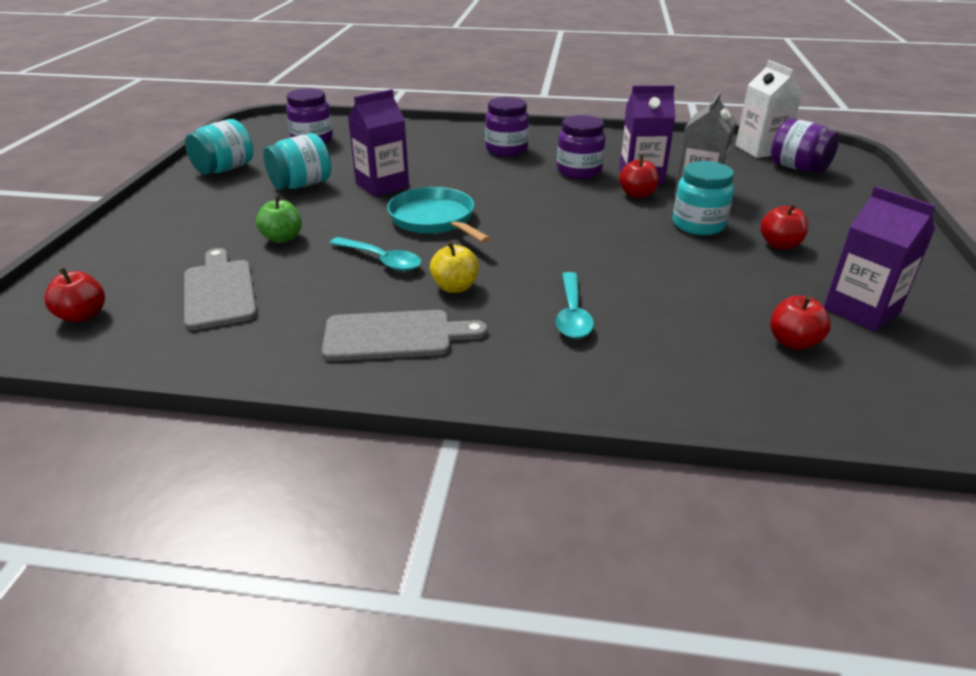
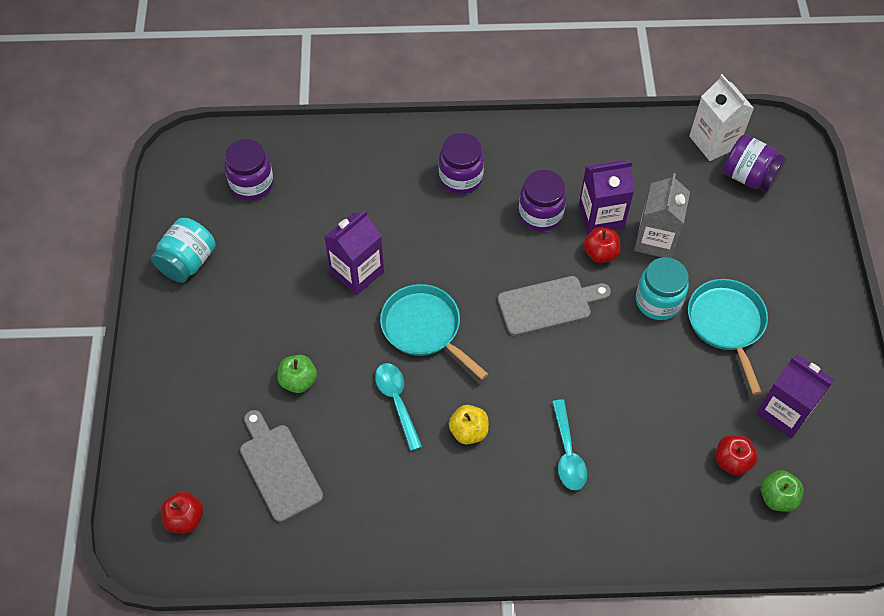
camera: 10 degrees left, 25 degrees up
(301, 185) = (278, 282): turquoise jar -> none
(381, 260) = (397, 401): turquoise spoon -> turquoise spoon turned 135 degrees counterclockwise
(394, 336) = (439, 503): grey cutting board -> grey cutting board (548, 305)
(779, 245) = (726, 324): red apple -> turquoise pan
(863, 380) = (777, 497): none -> green apple

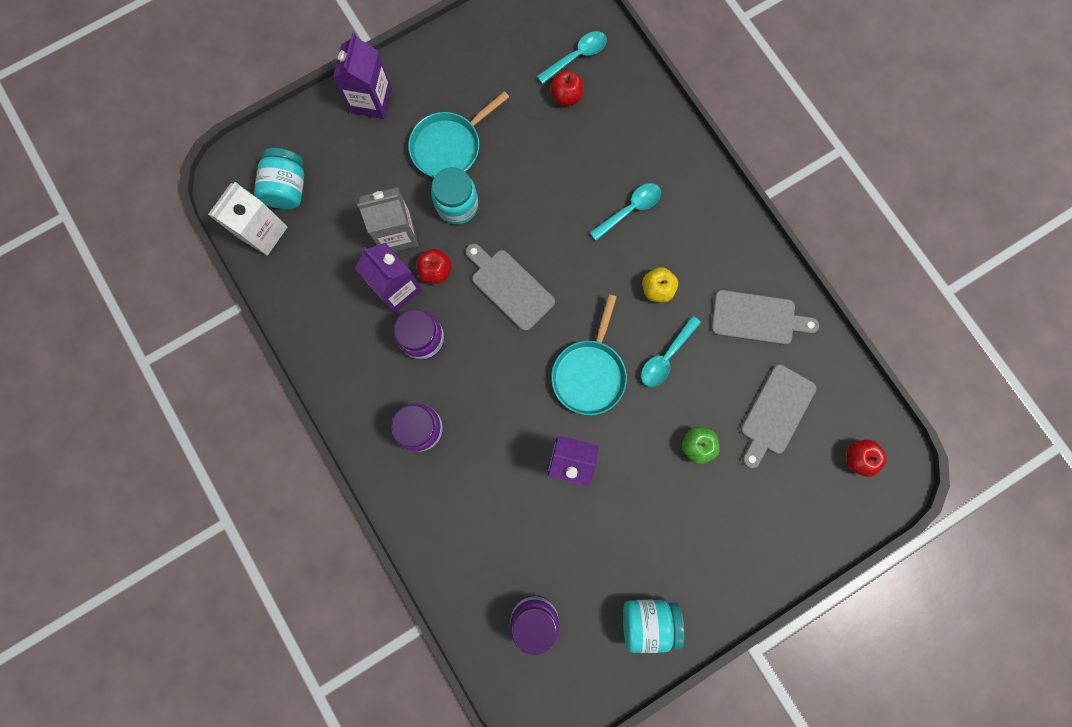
camera: 120 degrees left, 20 degrees up
(380, 509) = (757, 318): none -> grey cutting board
(748, 176) = (288, 189): purple jar -> turquoise jar
(777, 497) = (576, 57): green apple -> turquoise spoon
(784, 412) = (504, 77): purple carton -> purple carton (371, 100)

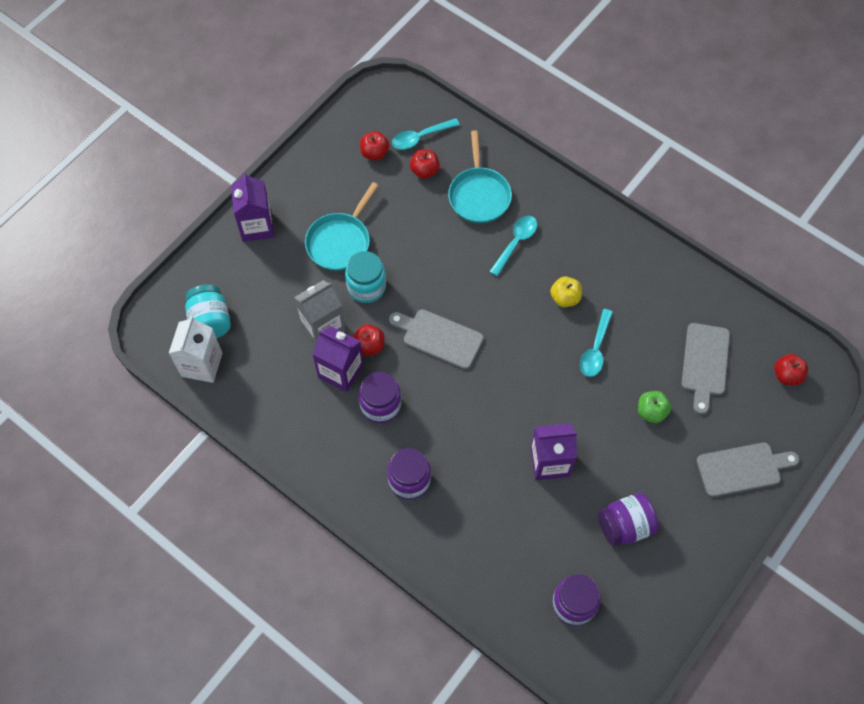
camera: 20 degrees left, 15 degrees down
(522, 59) = (375, 153): none -> red apple
(576, 57) = (420, 137): turquoise spoon -> turquoise spoon turned 150 degrees counterclockwise
(589, 373) = (536, 384): turquoise pan -> turquoise pan (479, 195)
(619, 557) = (625, 526): none -> purple jar
(647, 620) = (671, 569): turquoise jar -> none
(757, 318) = (657, 293): grey cutting board -> grey cutting board (742, 469)

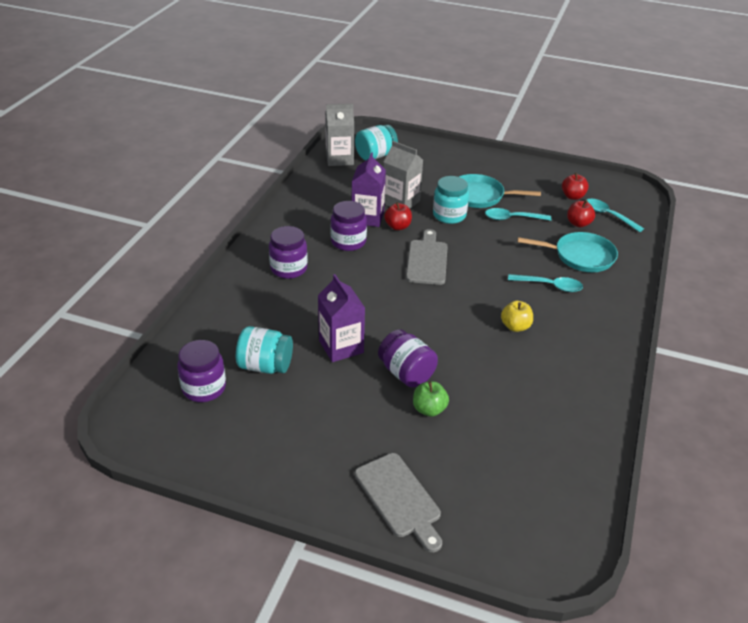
camera: 70 degrees right, 25 degrees down
(202, 364) = (339, 159): white carton -> grey carton
(257, 226) = (465, 158): purple carton -> none
(479, 195) = (580, 256): turquoise pan -> turquoise pan turned 150 degrees counterclockwise
(558, 540) = (265, 366): none -> turquoise jar
(595, 349) = (474, 357): turquoise spoon -> turquoise spoon (512, 218)
(625, 526) = (296, 410): purple jar -> purple jar (406, 373)
(705, 363) = (509, 443): grey cutting board -> none
(787, 375) = (539, 522): red apple -> none

